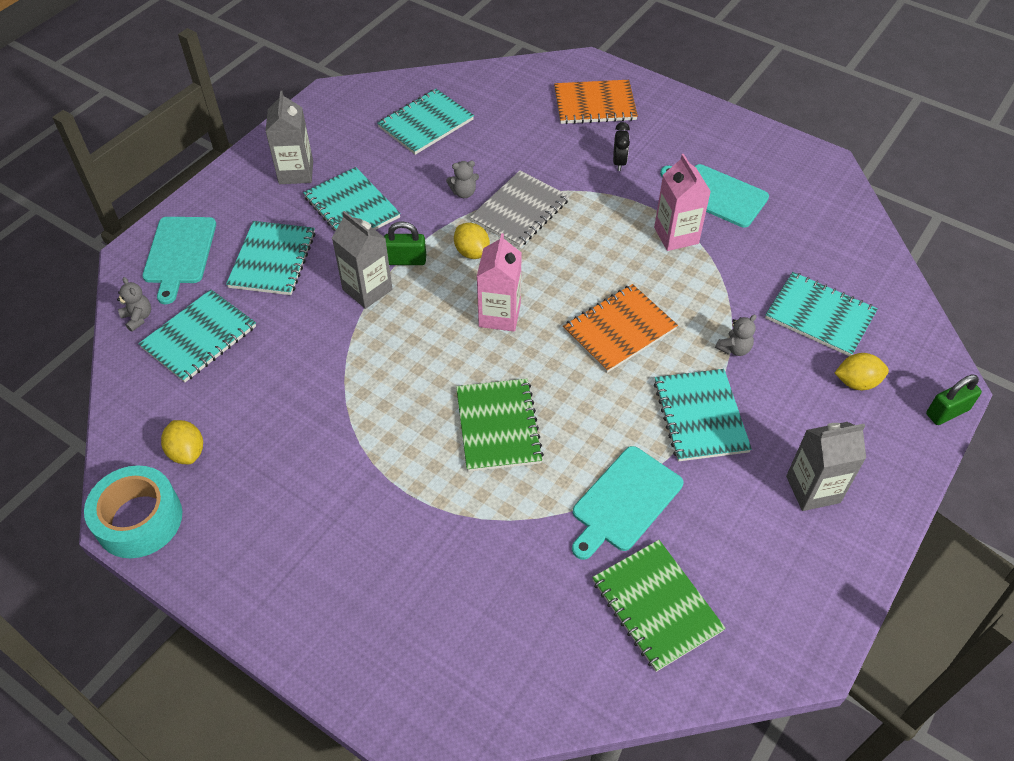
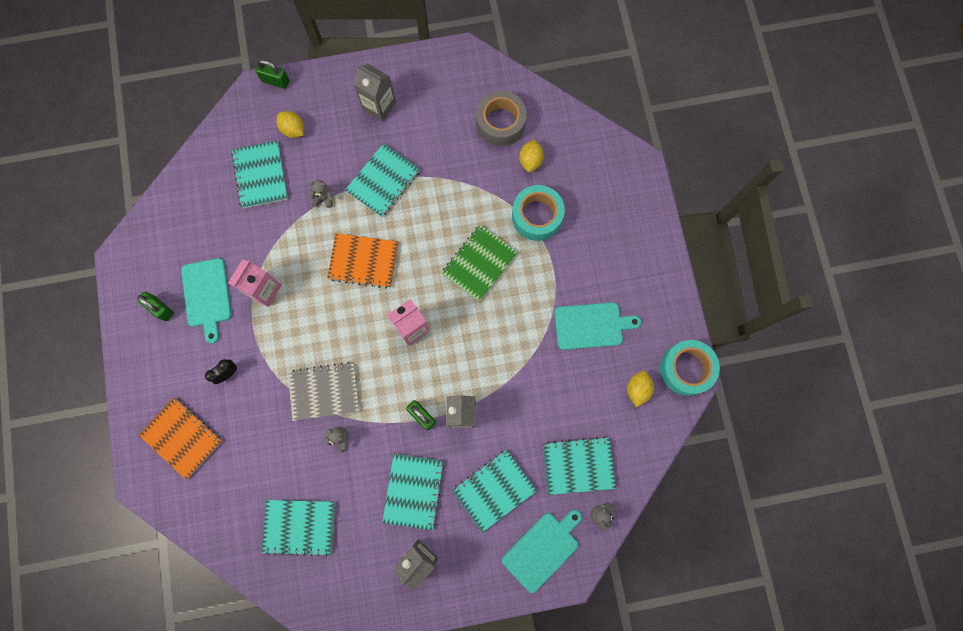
camera: 135 degrees left, 25 degrees up
(472, 252) = (382, 386): yellow lemon -> yellow lemon (530, 160)
(487, 533) = (537, 216): none -> turquoise tape
(624, 501) = (463, 175): turquoise cutting board -> turquoise cutting board (591, 326)
(656, 606) = (500, 123): green notebook -> grey tape
(738, 158) = (160, 308): none -> green padlock

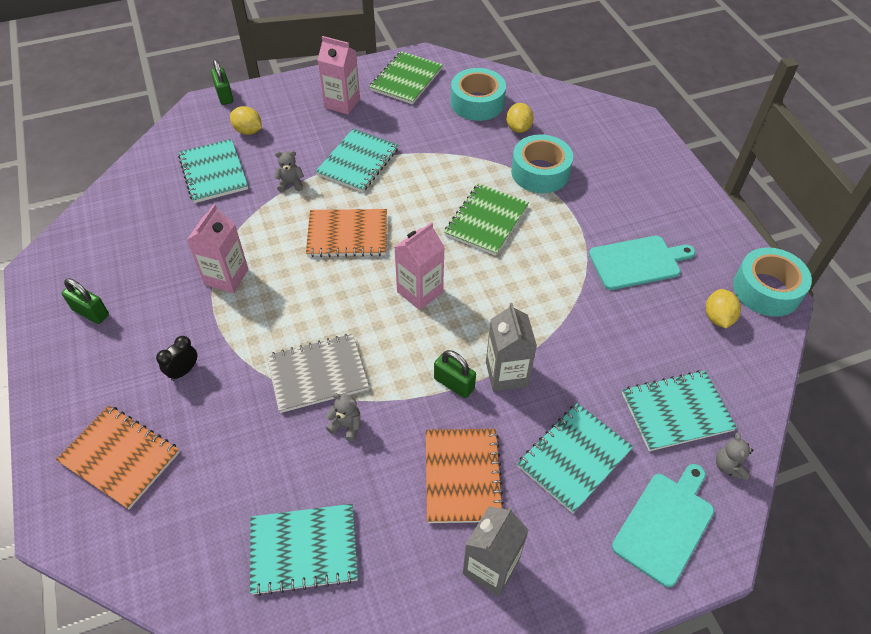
camera: 10 degrees left, 25 degrees down
(207, 295) = (152, 291): turquoise cutting board -> none
(275, 81) = (224, 95): green padlock -> green padlock turned 60 degrees clockwise
(379, 106) = (342, 103): grey carton -> pink carton
(413, 491) = (462, 476): turquoise notebook -> orange notebook
(442, 83) = (406, 79): none -> green notebook
(500, 123) = (477, 103): grey tape -> turquoise tape

